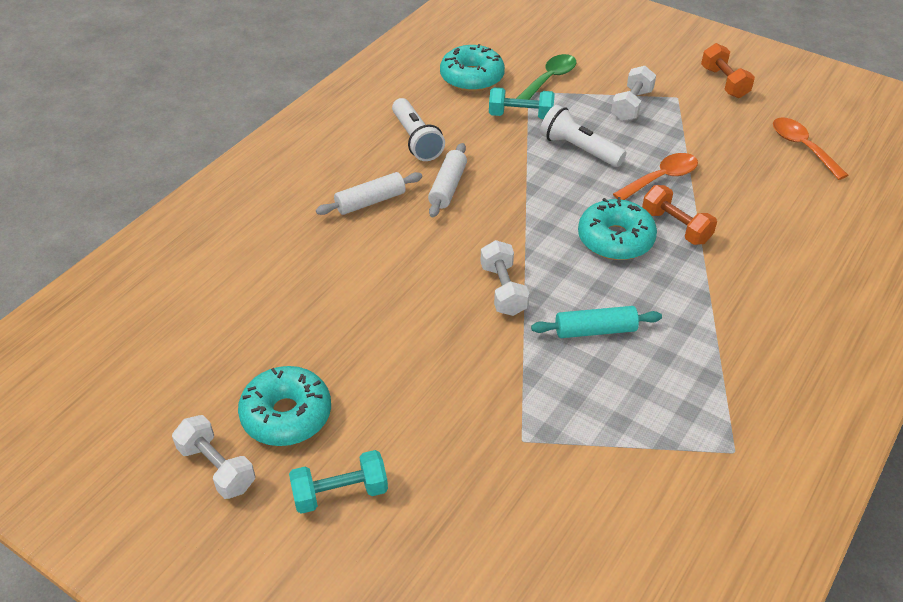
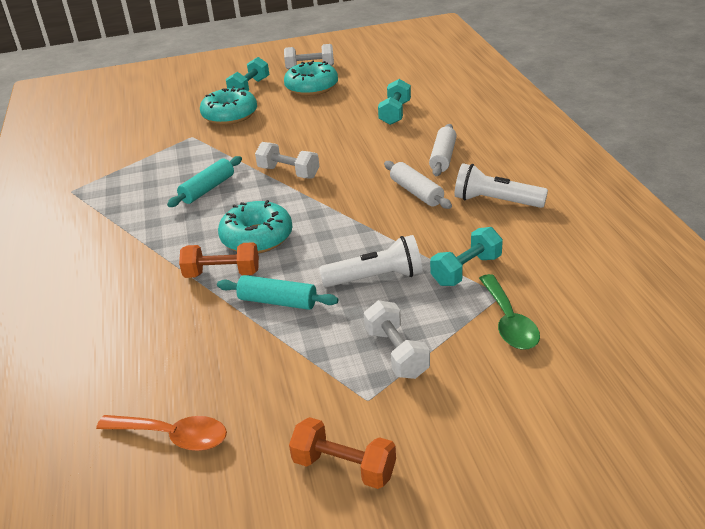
camera: 135 degrees right, 10 degrees down
(302, 286) = (395, 113): none -> turquoise dumbbell
(472, 78) = (566, 271): turquoise donut -> turquoise donut (230, 115)
(661, 178) = (277, 301): orange spoon -> turquoise rolling pin

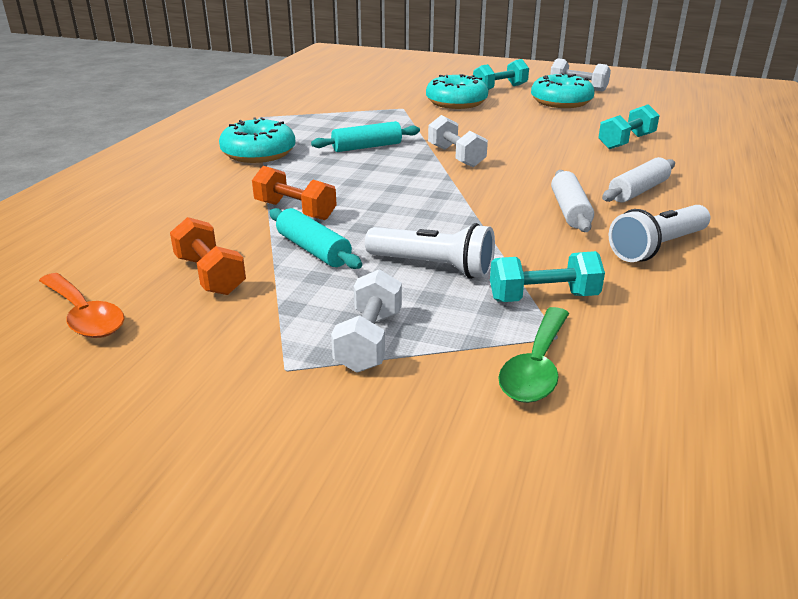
camera: 30 degrees right, 5 degrees down
(257, 237) = (361, 195): turquoise donut -> turquoise donut (258, 153)
(344, 467) = (182, 419): orange dumbbell -> orange dumbbell (210, 275)
(495, 201) = (657, 247): white flashlight -> white flashlight turned 90 degrees counterclockwise

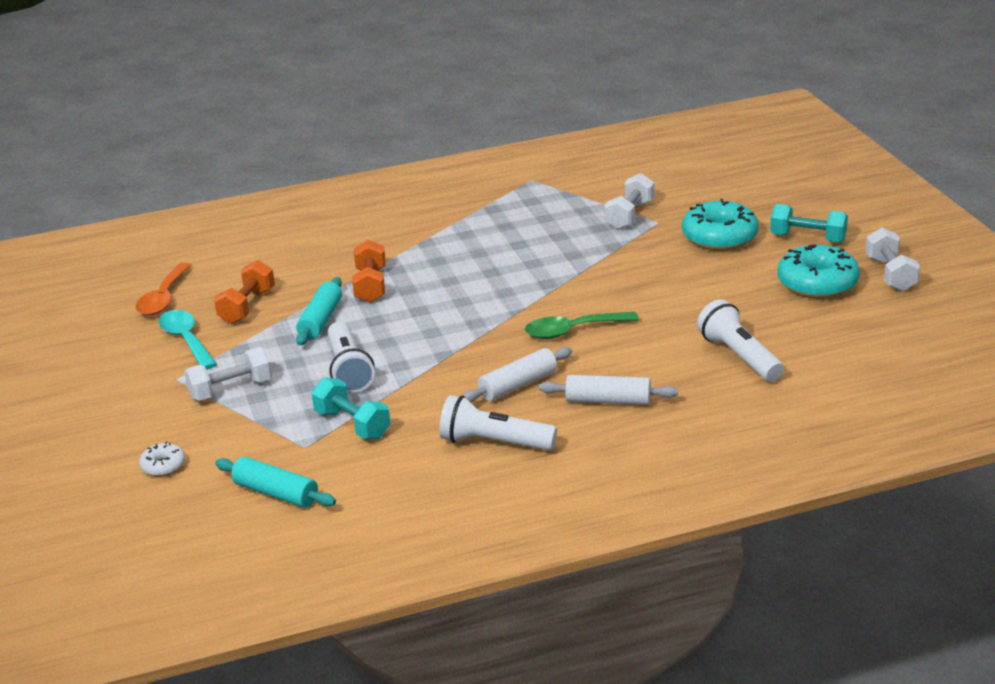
camera: 55 degrees right, 0 degrees up
(208, 333) = (186, 340): none -> turquoise spoon
(258, 153) = (453, 221): turquoise donut -> none
(367, 147) = (532, 252): turquoise rolling pin -> turquoise rolling pin (276, 493)
(456, 156) = (568, 296): white dumbbell -> white dumbbell (629, 215)
(486, 452) = (163, 466): none -> white donut
(536, 367) = (261, 451): green spoon -> green spoon (573, 331)
(626, 142) = (739, 356): turquoise dumbbell -> white flashlight

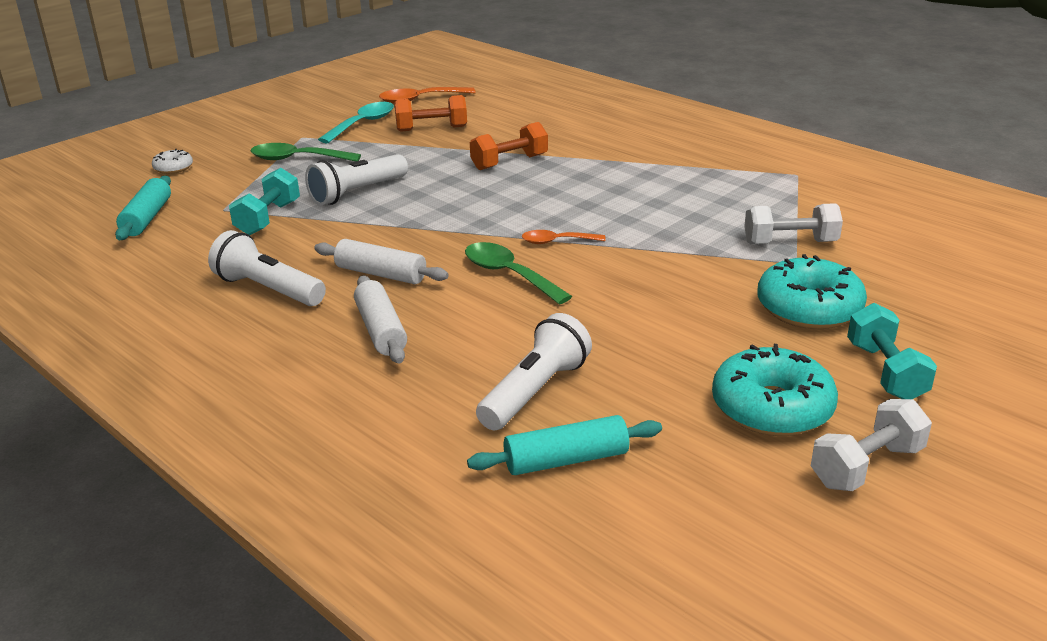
camera: 60 degrees right, 0 degrees up
(231, 389) = (298, 159): white dumbbell -> green spoon
(320, 320) = (432, 160): turquoise rolling pin -> turquoise rolling pin (566, 460)
(493, 442) = (267, 289): white flashlight -> white flashlight turned 45 degrees counterclockwise
(540, 299) = (557, 241): none -> orange spoon

